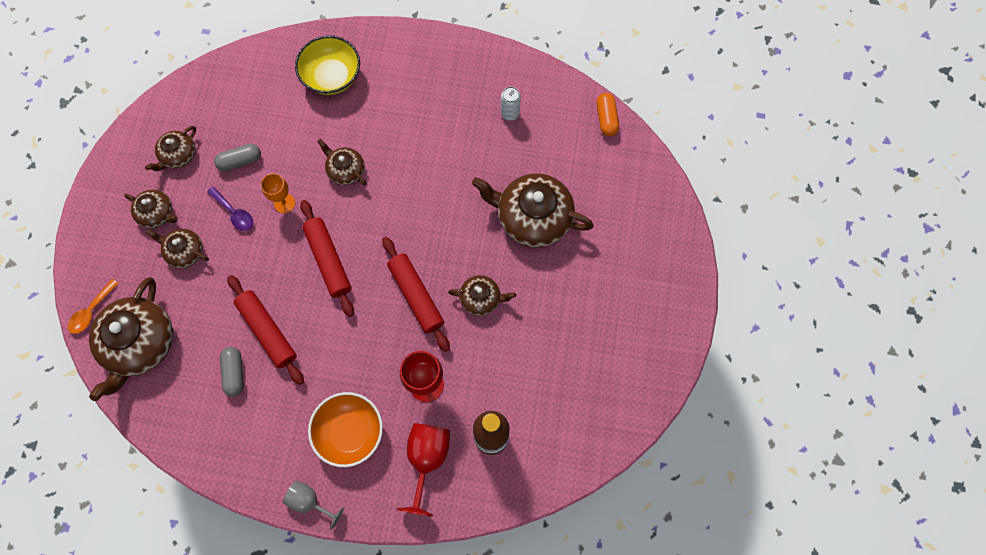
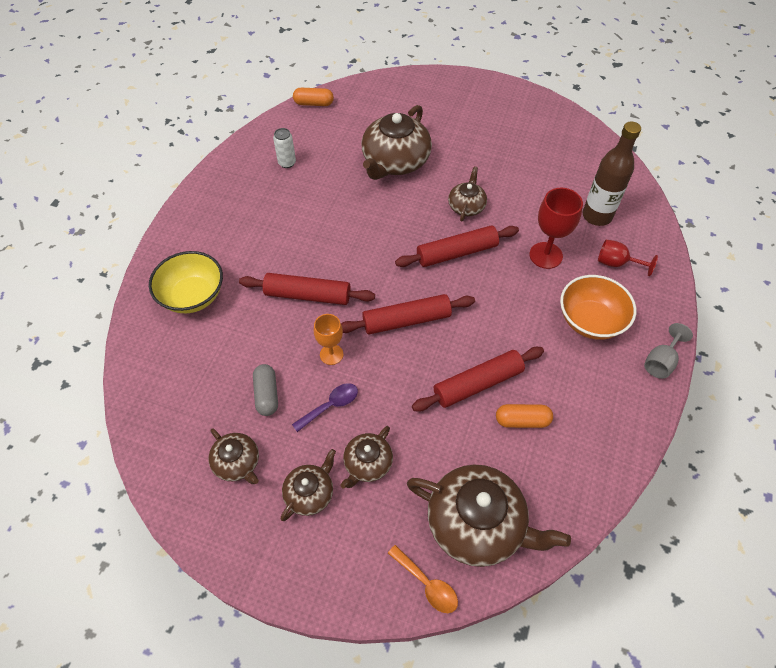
camera: 80 degrees left, 15 degrees down
(234, 373) = (522, 420): grey capsule -> orange capsule
(345, 170) = (307, 295): brown teapot -> red rolling pin
(427, 459) = (616, 263): red goblet -> red goblet, size x0.65

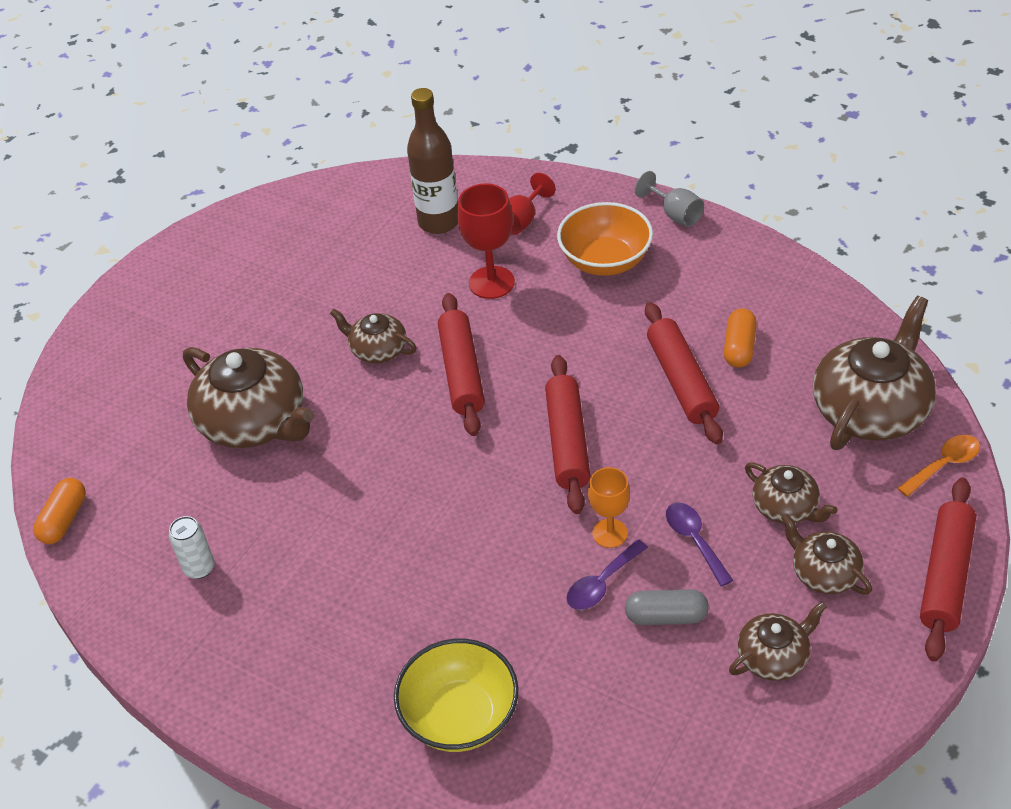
camera: 75 degrees left, 10 degrees down
(291, 355) = (602, 583): none -> purple spoon
(307, 295) = (496, 555): red rolling pin -> red rolling pin (945, 576)

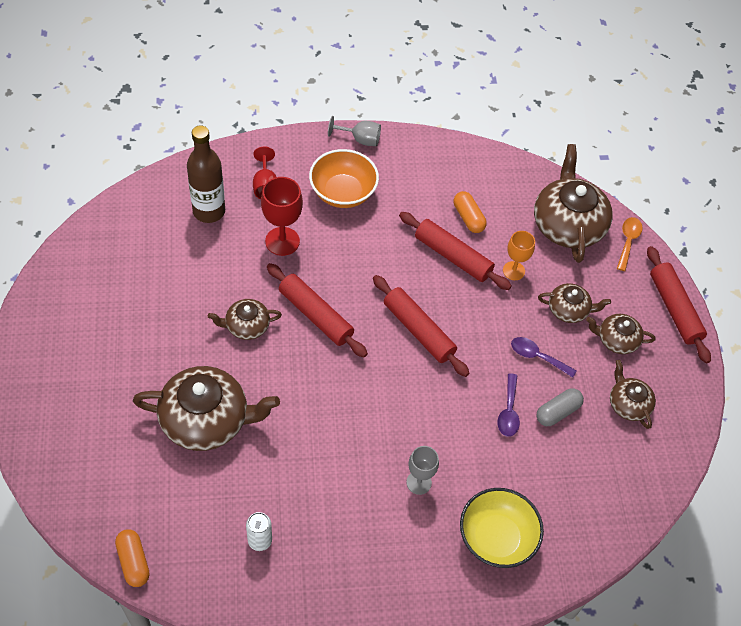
camera: 45 degrees left, 10 degrees up
(422, 603) = (419, 482): none -> grey goblet
(609, 533) = (489, 377): orange goblet -> orange goblet (513, 271)
(774, 656) = (628, 404): brown teapot -> brown teapot turned 45 degrees counterclockwise

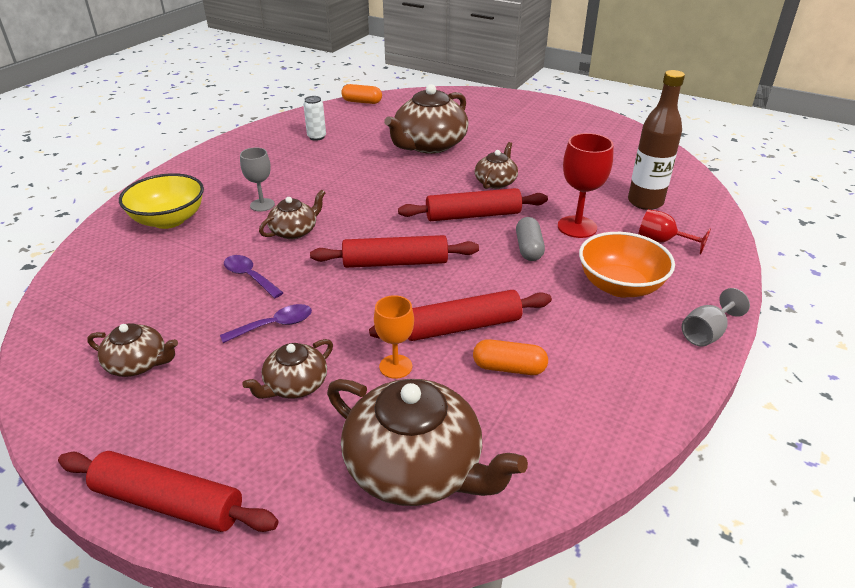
camera: 130 degrees right, 20 degrees down
(557, 412) = (205, 307): grey capsule -> grey capsule (529, 248)
(616, 340) = (210, 404): brown teapot -> brown teapot (294, 231)
(628, 242) = (321, 527): orange spoon -> none

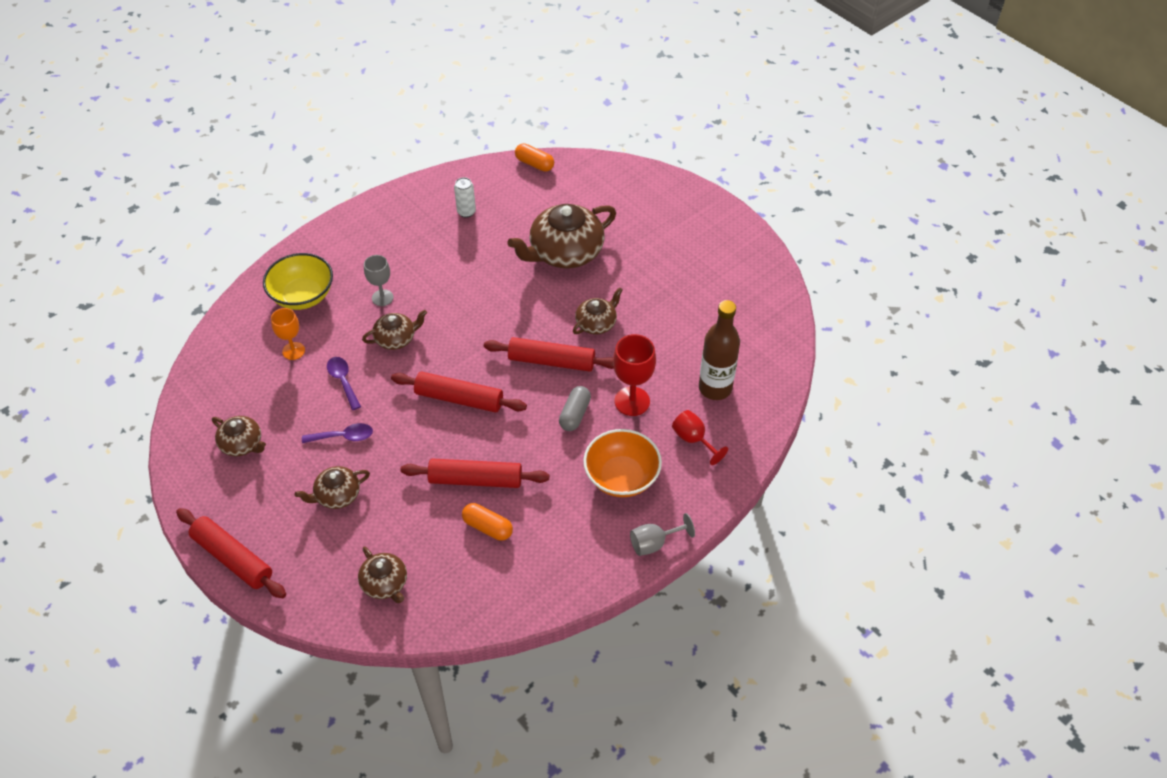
camera: 20 degrees right, 15 degrees up
(395, 366) = (410, 501): orange goblet -> orange goblet (293, 351)
(416, 467) = (385, 583): brown teapot -> brown teapot, size x0.53

